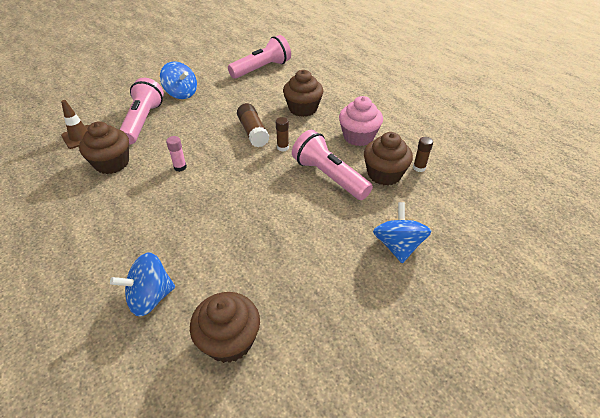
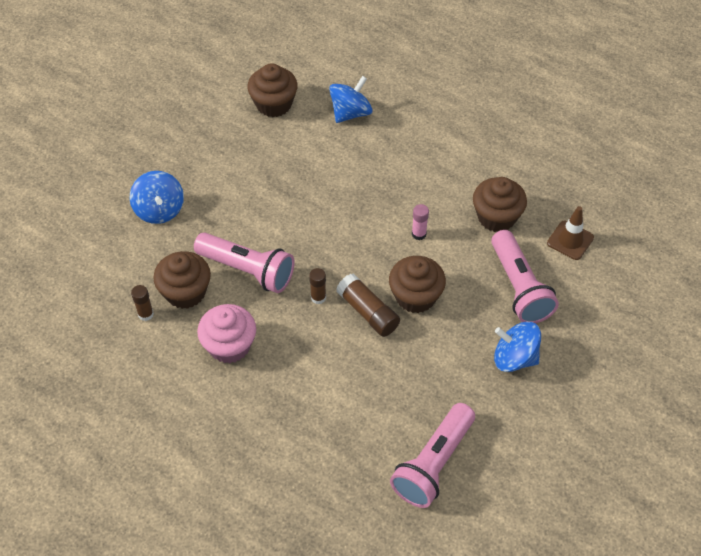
camera: 160 degrees right, 10 degrees up
(303, 109) = (323, 379): brown cupcake -> brown cupcake (415, 296)

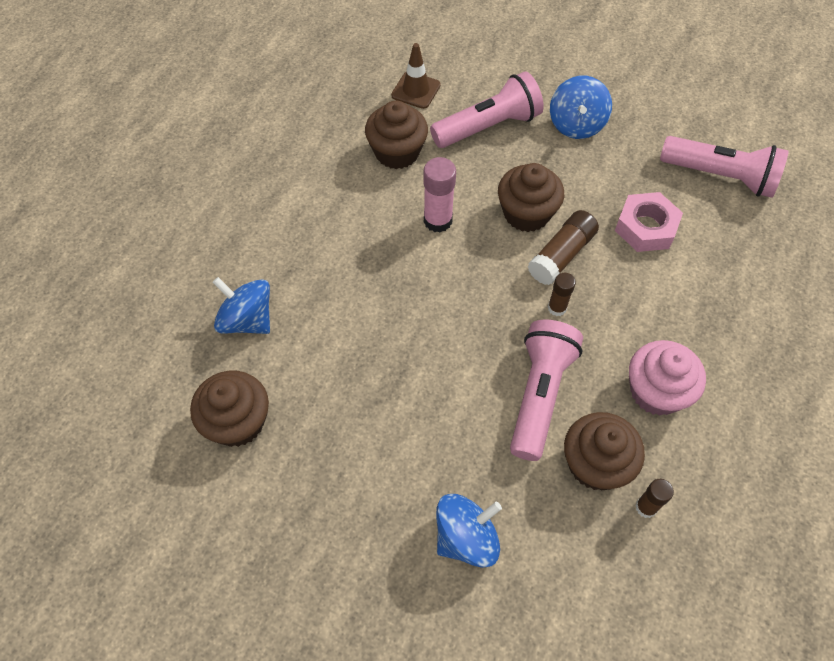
camera: 100 degrees left, 5 degrees up
(385, 382) = (646, 227): none -> pink nut
(419, 234) = (438, 220): pink glue stick -> pink glue stick, size x1.63

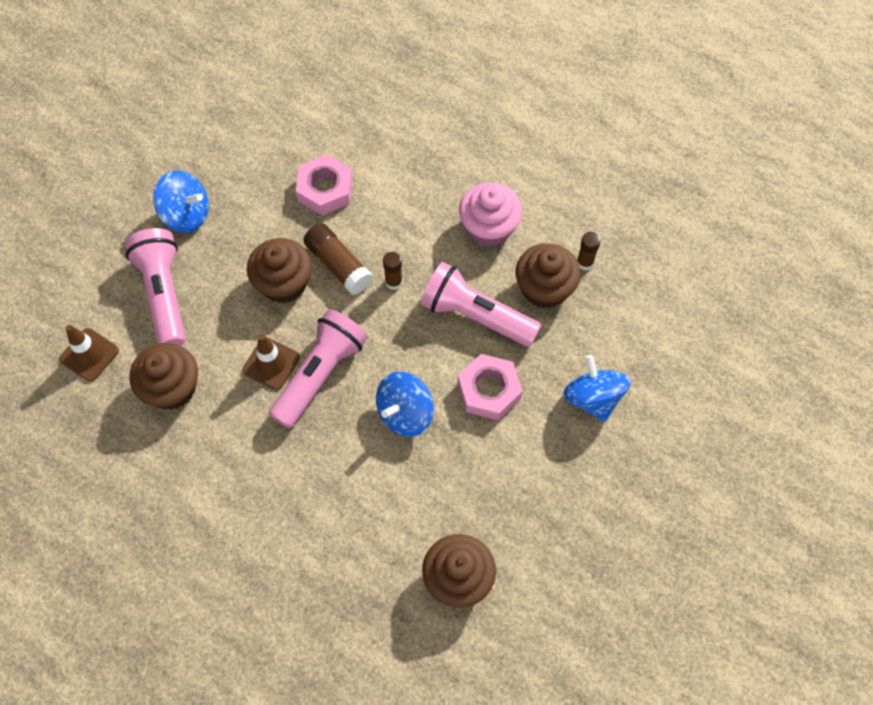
camera: 80 degrees left, 5 degrees up
(247, 320) = (347, 561): blue spinning top -> blue spinning top (405, 413)
(438, 220) = (271, 364): pink glue stick -> brown traffic cone
(451, 421) = (489, 390): none -> pink nut
(720, 176) = (284, 115): pink flashlight -> pink flashlight (320, 374)

